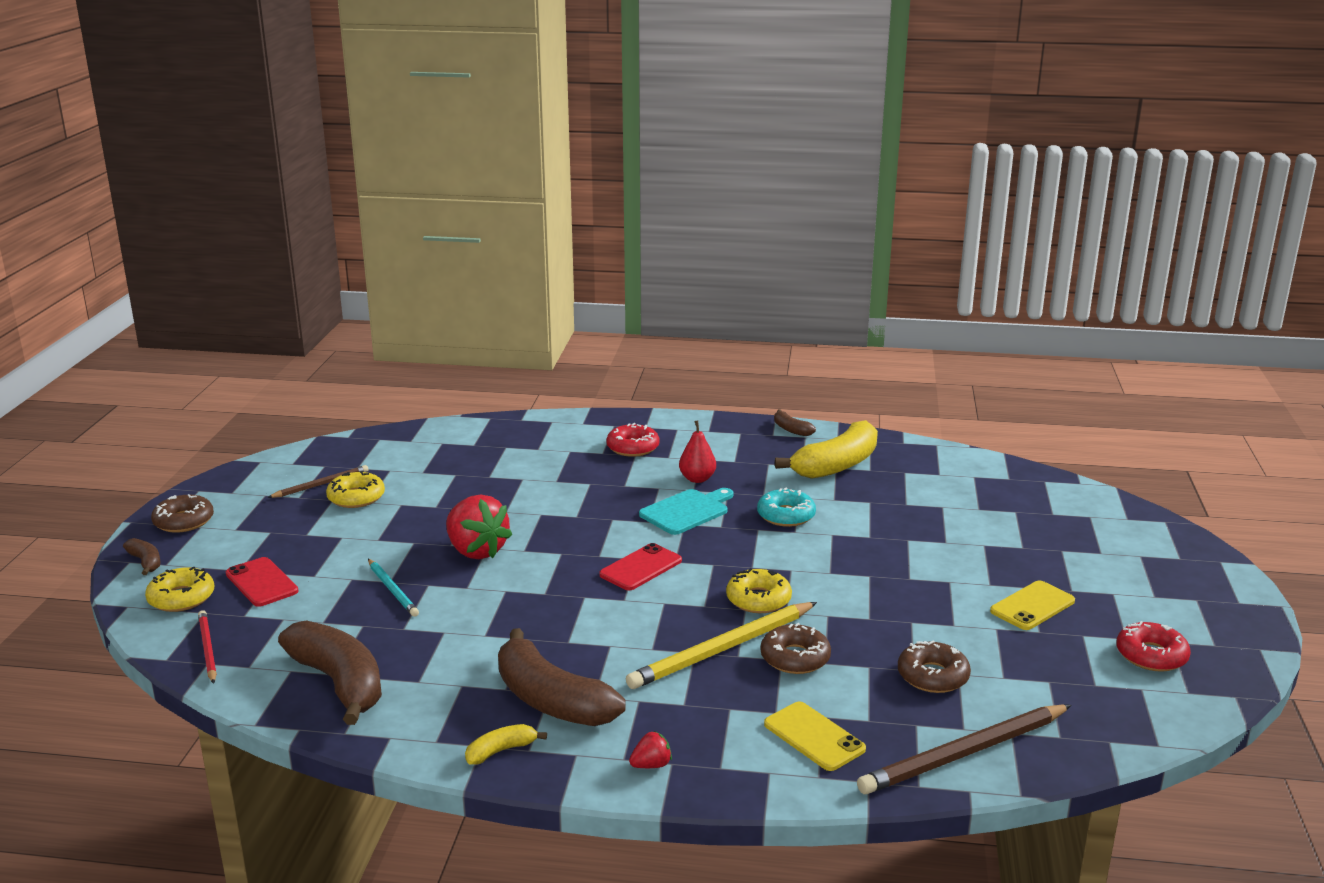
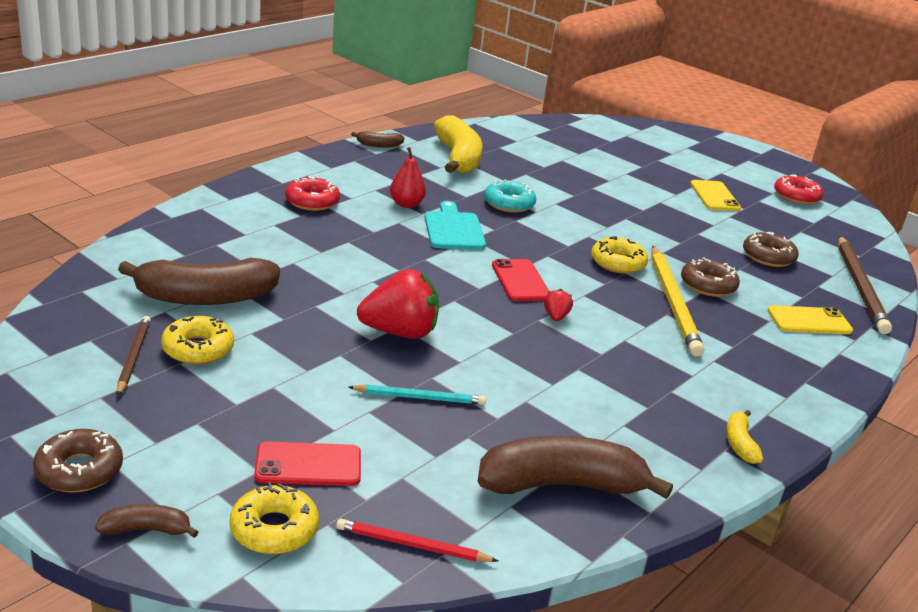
camera: 60 degrees left, 5 degrees up
(551, 700) = (684, 394): brown banana -> brown banana (205, 297)
(651, 765) = (803, 390): red strawberry -> red strawberry (555, 317)

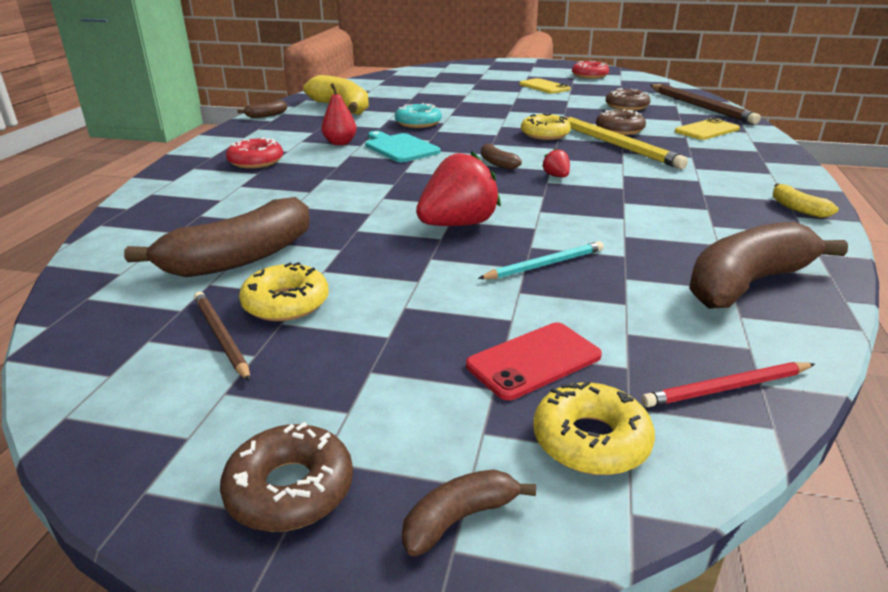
camera: 25 degrees left, 0 degrees up
(520, 281) = (497, 163): red phone -> brown banana

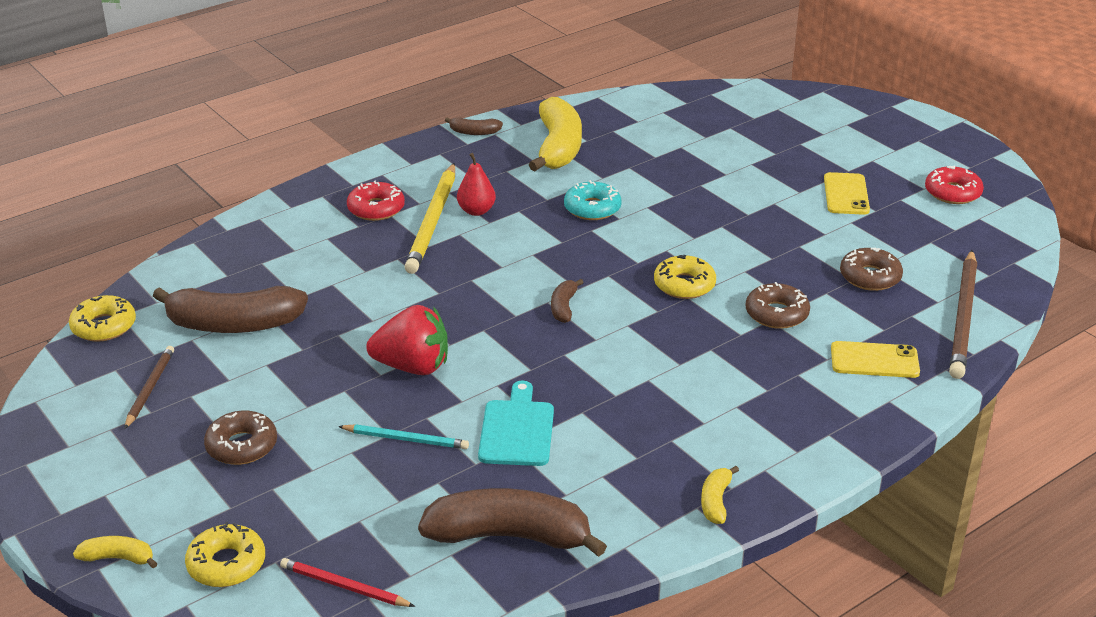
camera: 40 degrees right, 5 degrees up
(286, 303) = (211, 381): yellow donut -> yellow donut (104, 326)
(290, 489) = (75, 500): brown donut -> brown donut (242, 446)
(400, 147) = (516, 242): turquoise cutting board -> turquoise cutting board (517, 430)
(459, 519) = (118, 558): brown banana -> yellow banana
(534, 361) = (276, 504): red phone -> none
(556, 176) = (584, 351): red strawberry -> none
(616, 145) = (724, 336): yellow pencil -> yellow pencil (433, 221)

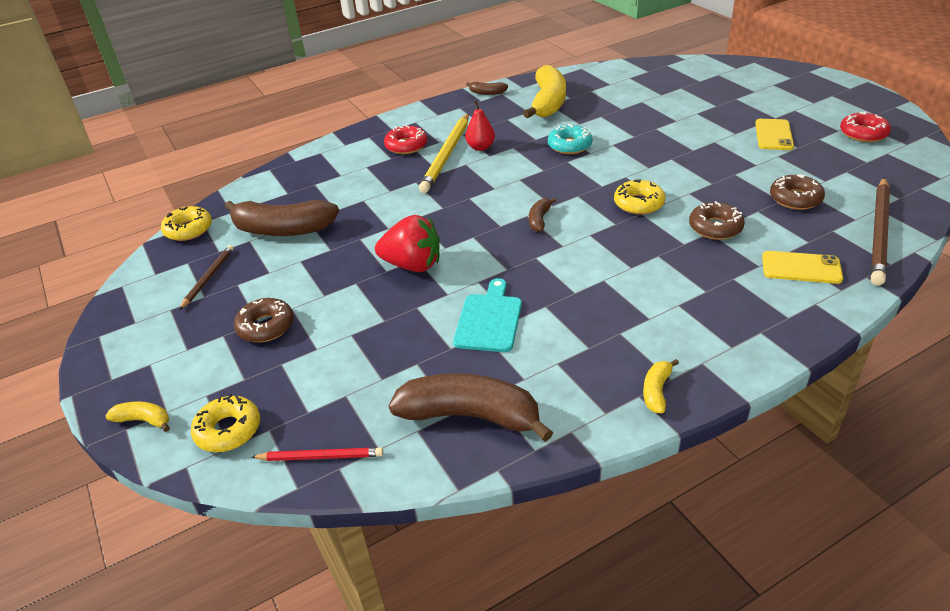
camera: 10 degrees right, 5 degrees up
(344, 586) = (320, 456): red pencil -> red pencil turned 150 degrees clockwise
(406, 439) = (397, 325): turquoise pencil -> none

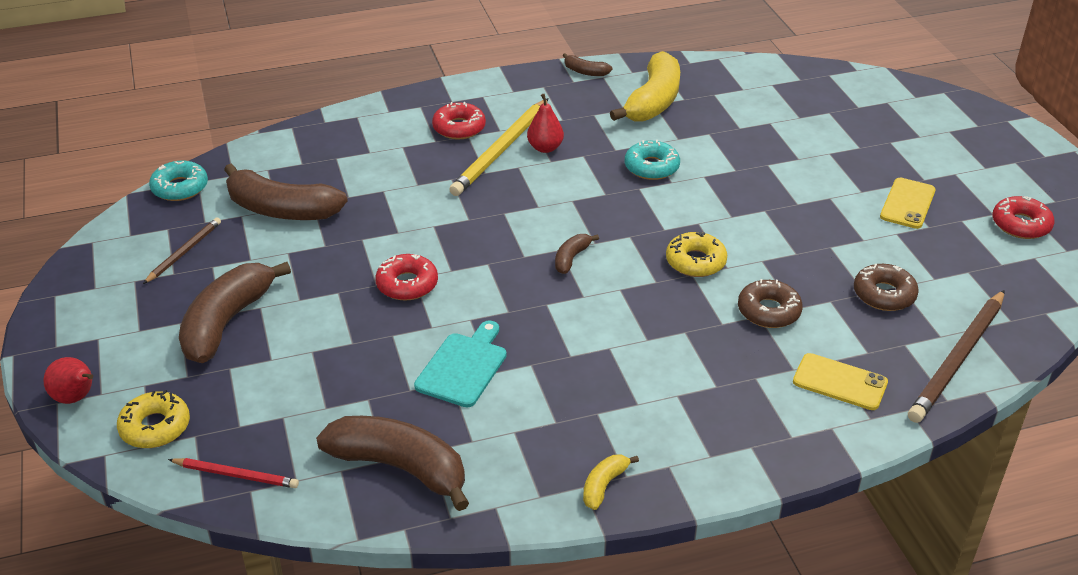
camera: 10 degrees right, 0 degrees up
(144, 420) = (76, 398): yellow banana -> red pear
(188, 229) = (180, 188): yellow donut -> turquoise donut
(266, 326) = (227, 322): brown donut -> brown banana
(412, 265) = (407, 284): red strawberry -> red donut

